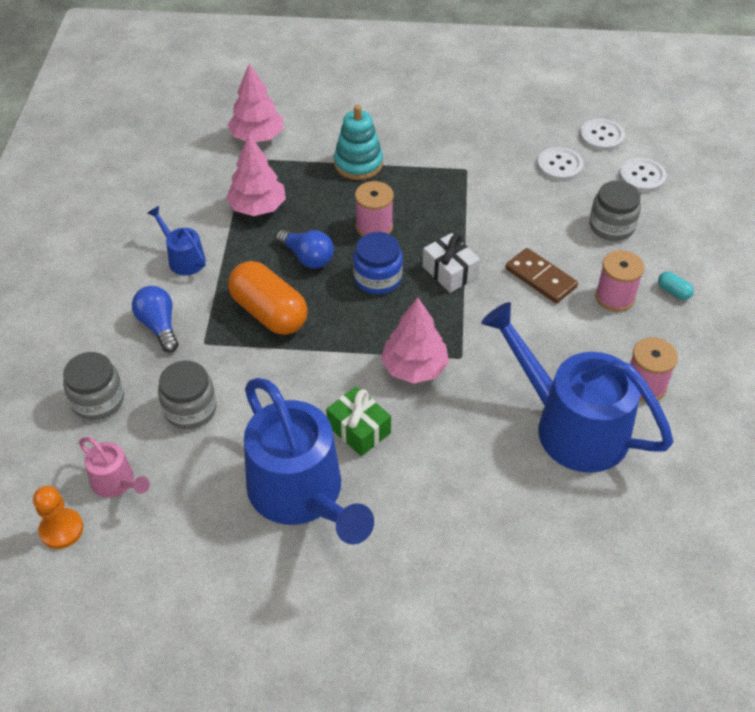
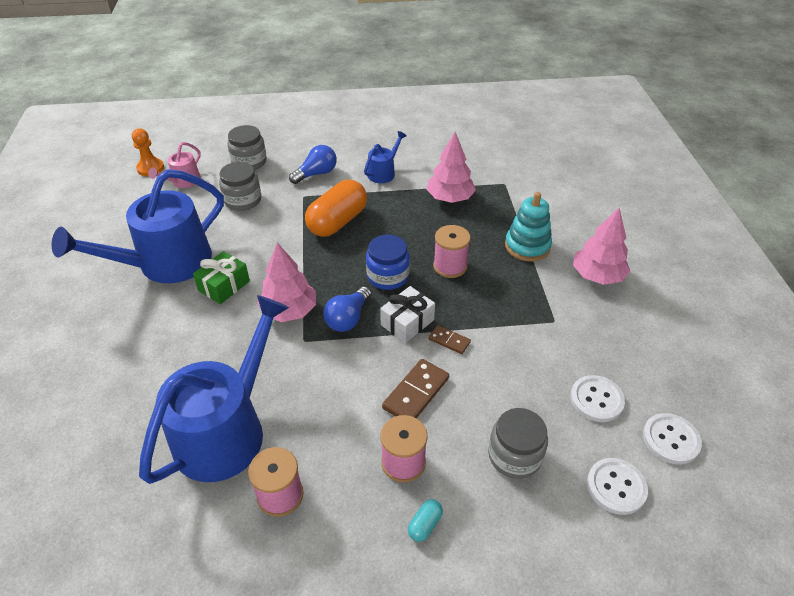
camera: 80 degrees right, 5 degrees down
(257, 137) = (533, 185): pink tree -> pink tree (597, 276)
(307, 257) = (401, 233): blue light bulb -> blue light bulb (348, 318)
(479, 245) = (449, 341): none -> brown domino

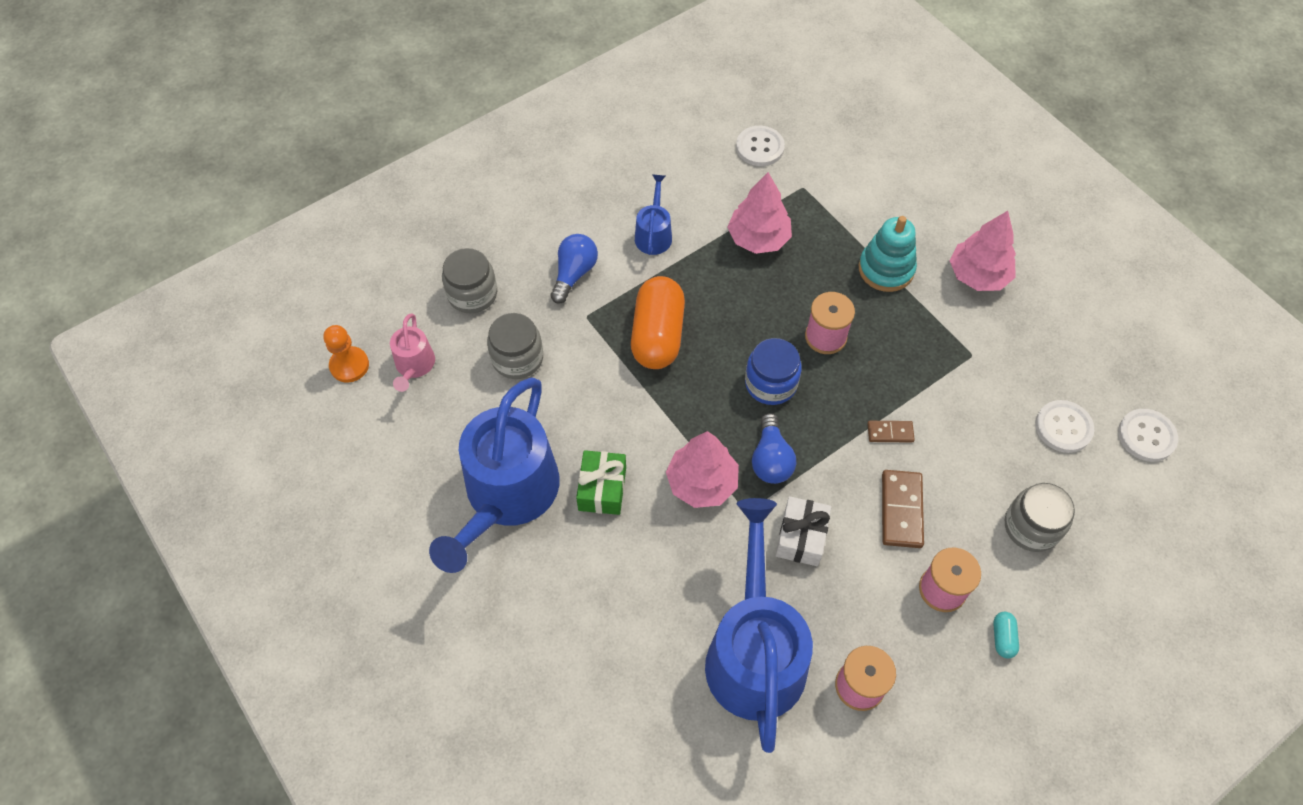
camera: 30 degrees left, 15 degrees up
(407, 322) = (834, 432): white gift -> white gift (801, 537)
(616, 487) = (1130, 509): white button -> white button (760, 147)

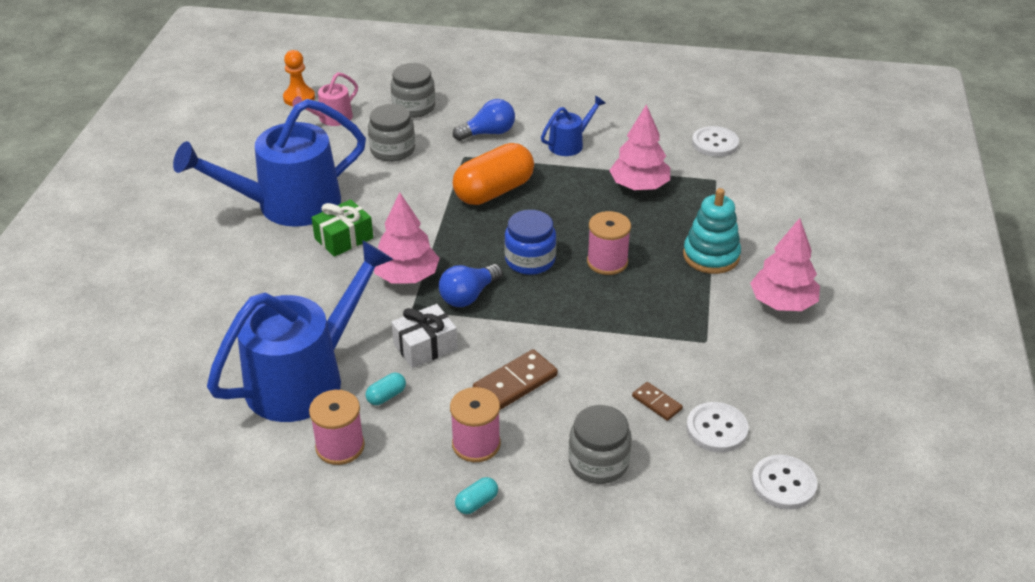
camera: 45 degrees right, 20 degrees down
(832, 609) = (386, 396): none -> turquoise capsule
(890, 432) = (573, 339): brown domino -> brown domino (657, 403)

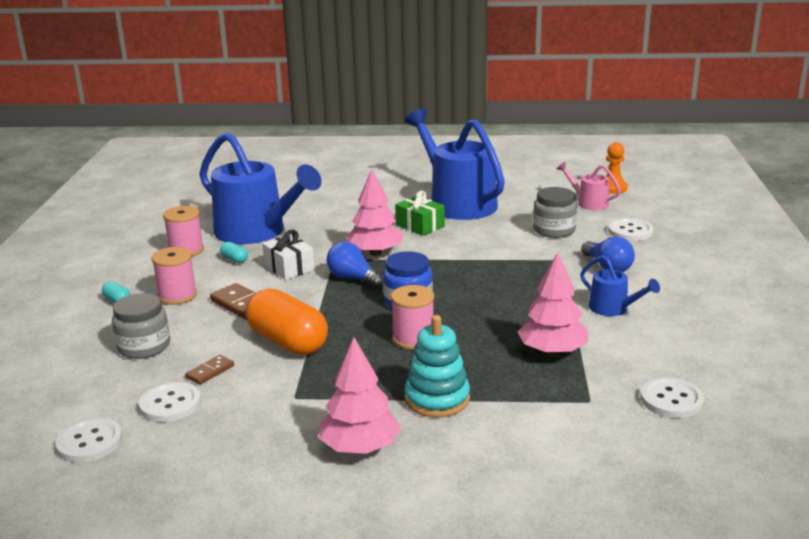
camera: 85 degrees right, 15 degrees down
(414, 107) = (630, 231): grey jar -> white button
(493, 191) = (509, 277): orange capsule -> orange capsule (288, 342)

